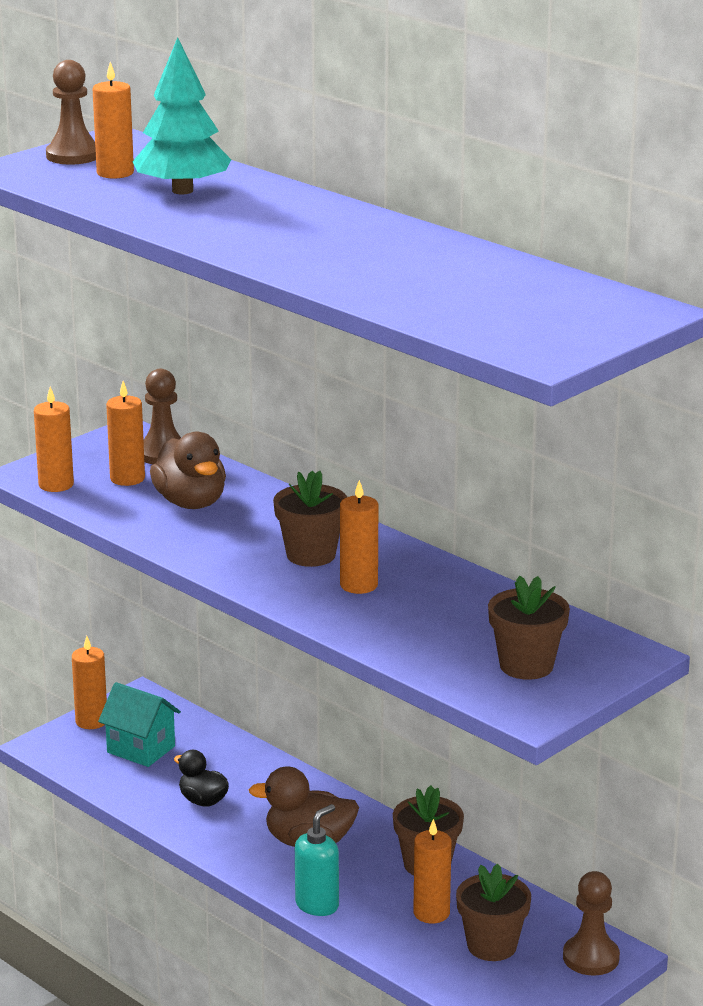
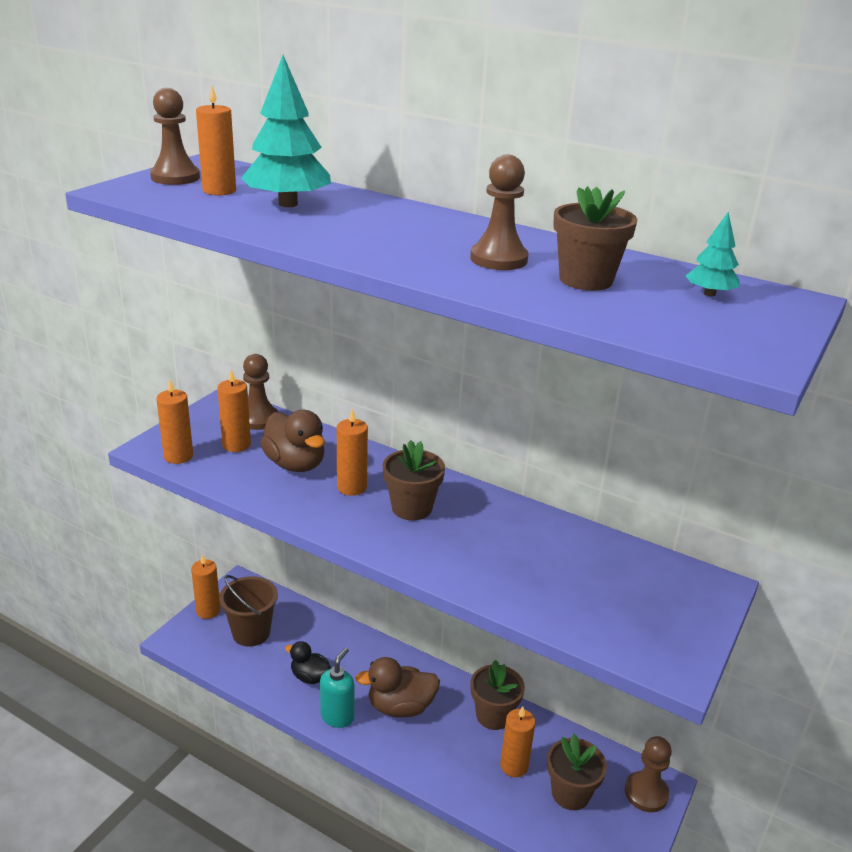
camera: 15 degrees left, 5 degrees up
(141, 749) = (251, 633): turquoise house -> brown bucket
(317, 905) = (426, 772): turquoise soap dispenser -> turquoise soap dispenser (337, 717)
(359, 585) = (464, 536): orange candle -> orange candle (351, 487)
(370, 257) = (498, 259): none -> brown pawn
(526, 666) = (642, 611): brown flower pot -> brown flower pot (586, 280)
(564, 300) = (709, 294): none -> turquoise tree

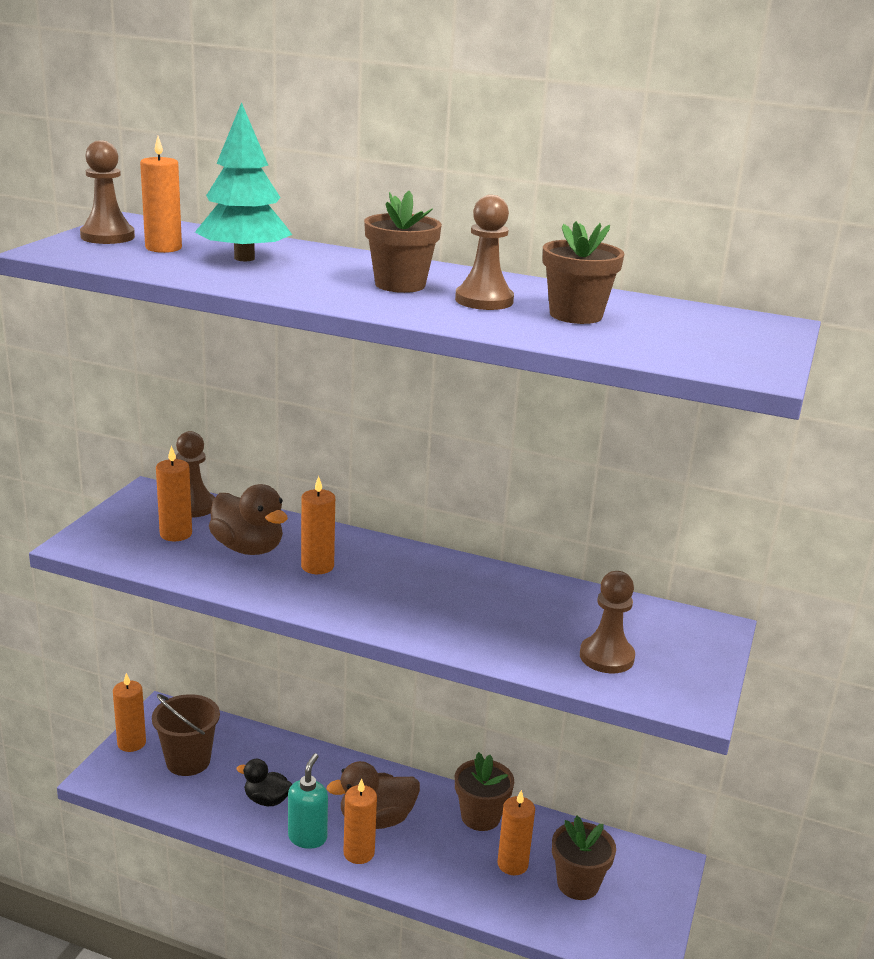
camera: 10 degrees left, 5 degrees down
(178, 456) = (113, 550): orange candle -> orange candle (359, 853)
(412, 508) = (388, 581): brown flower pot -> brown flower pot (400, 285)
(646, 793) = (656, 874): brown pawn -> brown pawn (606, 657)
(709, 294) = (695, 322): turquoise tree -> none

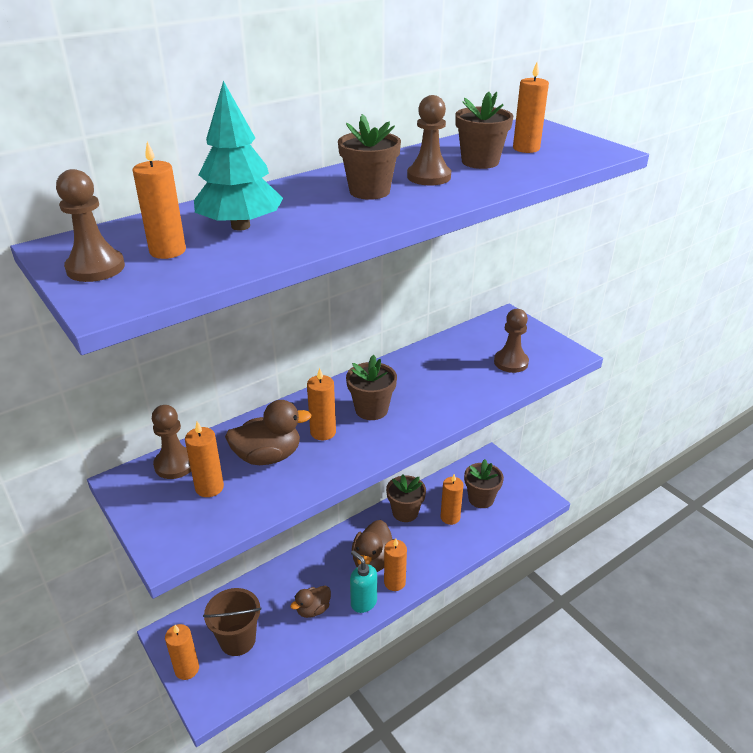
camera: 55 degrees left, 10 degrees up
(266, 800) = (313, 609): black duck -> brown duck
(388, 583) = (371, 409): none -> brown flower pot
(669, 330) = (526, 148): none -> orange candle

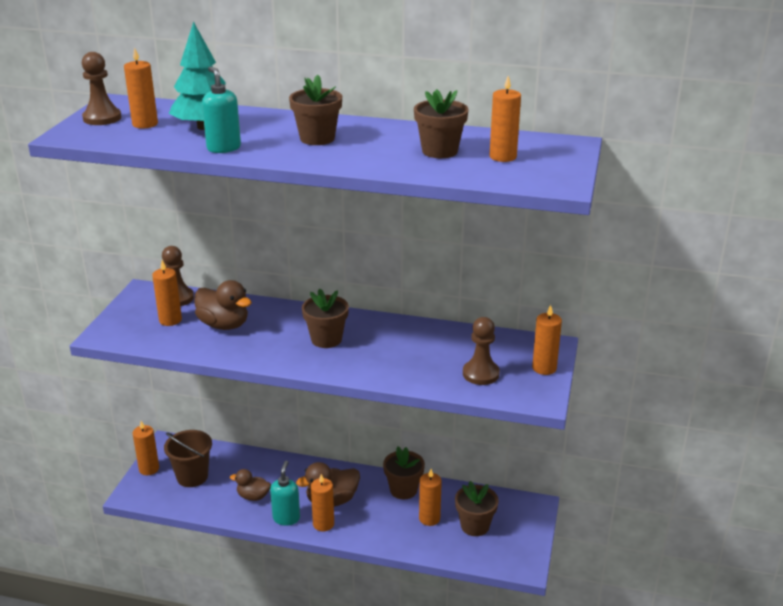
camera: 50 degrees right, 5 degrees down
(318, 234) = (223, 148): none -> turquoise soap dispenser
(323, 432) = (275, 332): orange candle -> orange candle (544, 368)
(429, 177) = (376, 146): brown pawn -> none

